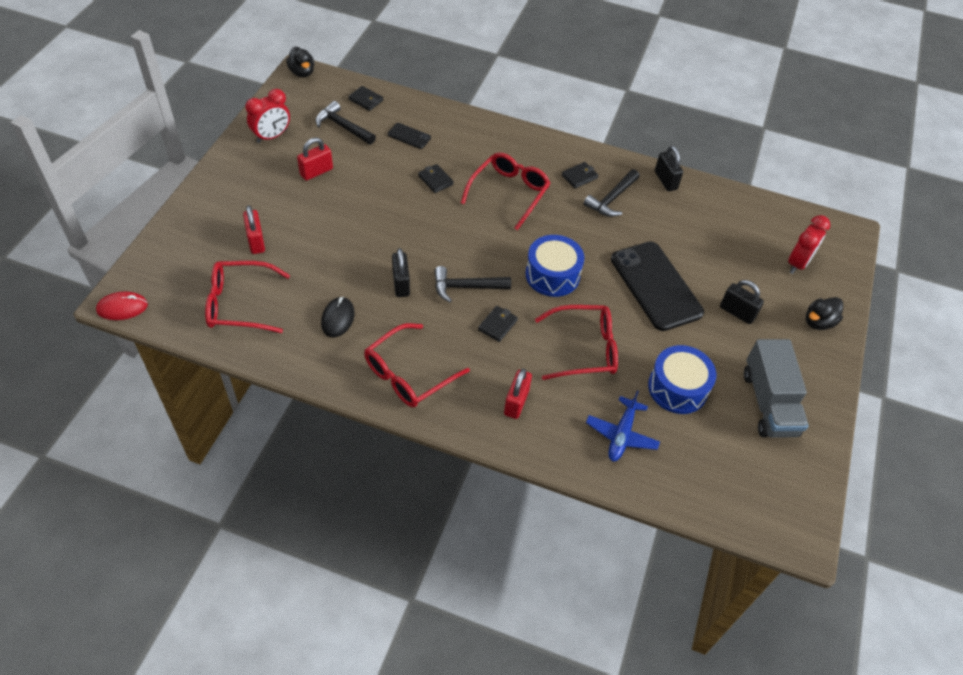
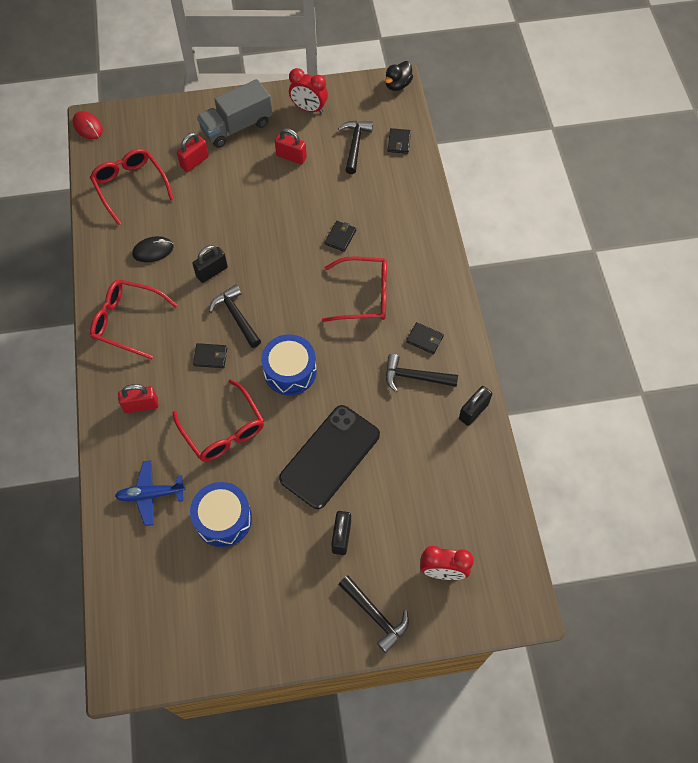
camera: 65 degrees right, 10 degrees up
(409, 136) = (378, 193): black phone -> none
(769, 403) = (249, 601): grey truck -> grey truck (237, 127)
(818, 322) = (375, 615): black duck -> black hammer

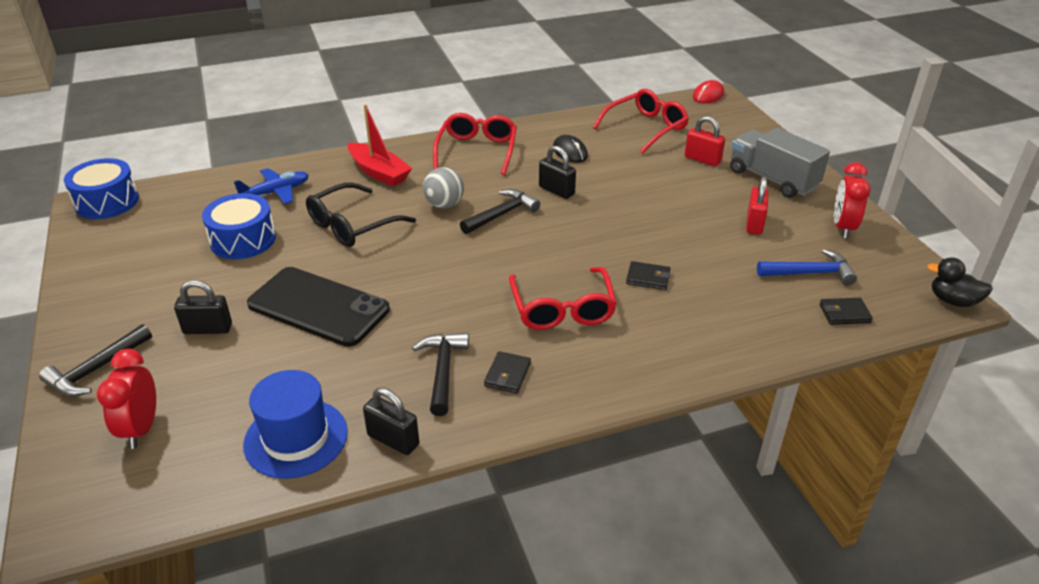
camera: 80 degrees right, 25 degrees down
(141, 405) = (379, 172): red padlock -> red boat
(150, 494) = (276, 192): blue plane -> blue plane turned 75 degrees clockwise
(210, 357) = (444, 205): black wallet -> grey ball
(223, 430) = (352, 225): red glasses -> black glasses
(290, 371) = (435, 261): blue drum -> blue drum (107, 202)
(355, 145) = (810, 273): black hammer -> blue hammer
(464, 469) = (296, 438): none -> blue hat

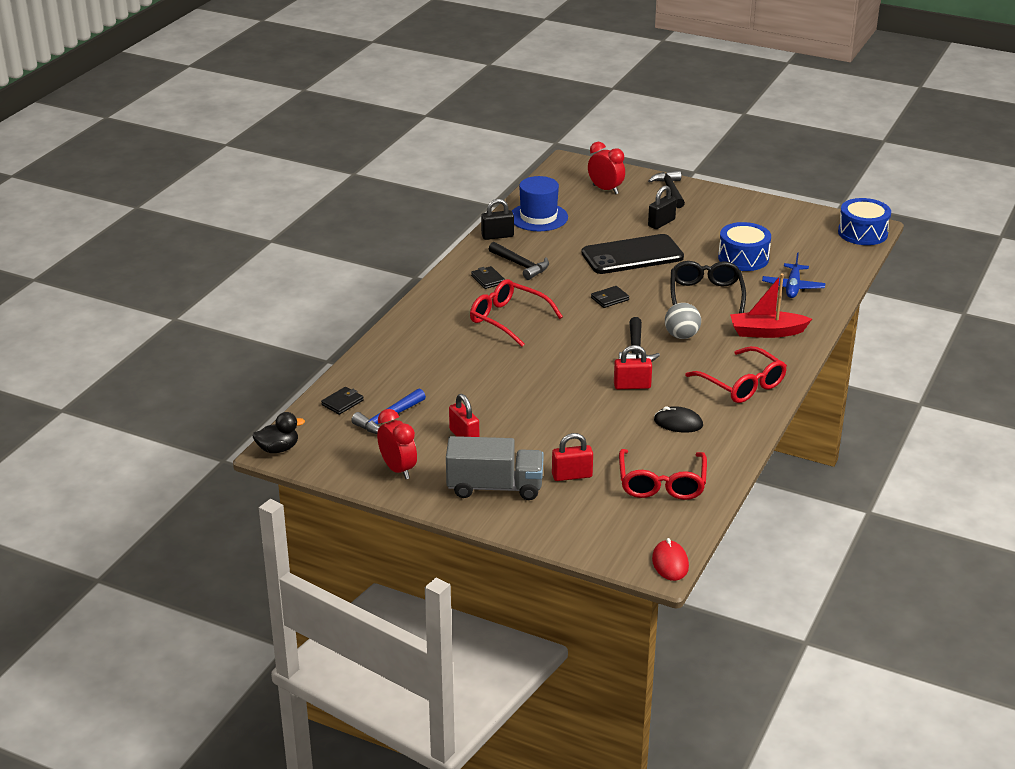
camera: 135 degrees right, 5 degrees down
(556, 190) = (632, 386): black padlock -> red padlock
(648, 278) = (485, 361): black wallet -> black wallet (609, 299)

